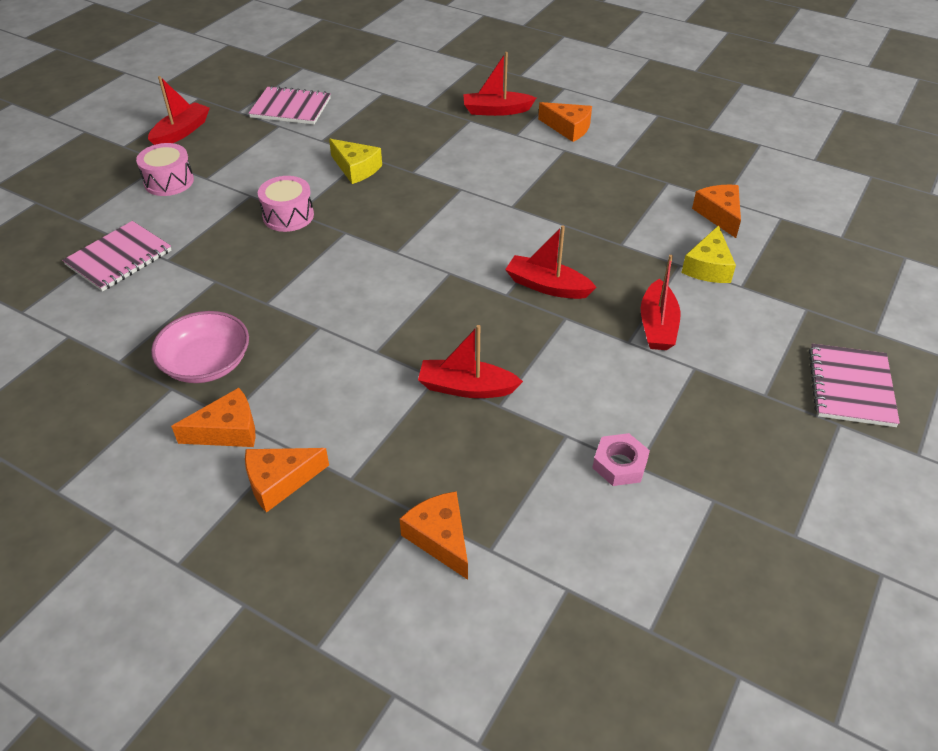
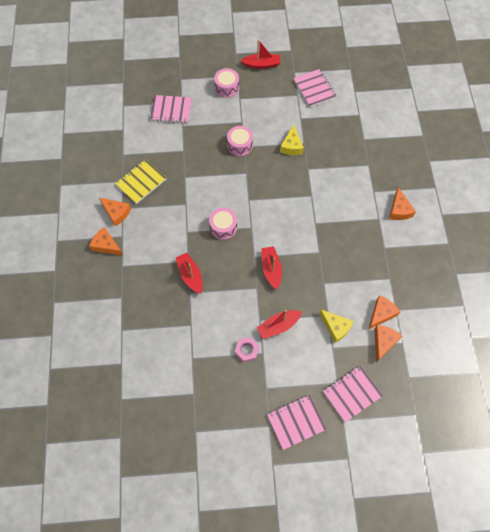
camera: 55 degrees right, 20 degrees up
(206, 363) = (141, 182): pink bowl -> yellow notebook
(415, 303) = (223, 227): none -> pink drum
(440, 538) = (116, 311): orange cheese -> orange cheese (383, 342)
(496, 111) = (386, 170): red boat -> none
(619, 464) = (189, 351): pink nut -> pink nut (246, 350)
(708, 267) = (336, 327): yellow cheese -> yellow cheese turned 120 degrees counterclockwise
(835, 302) = (352, 394): none -> pink notebook

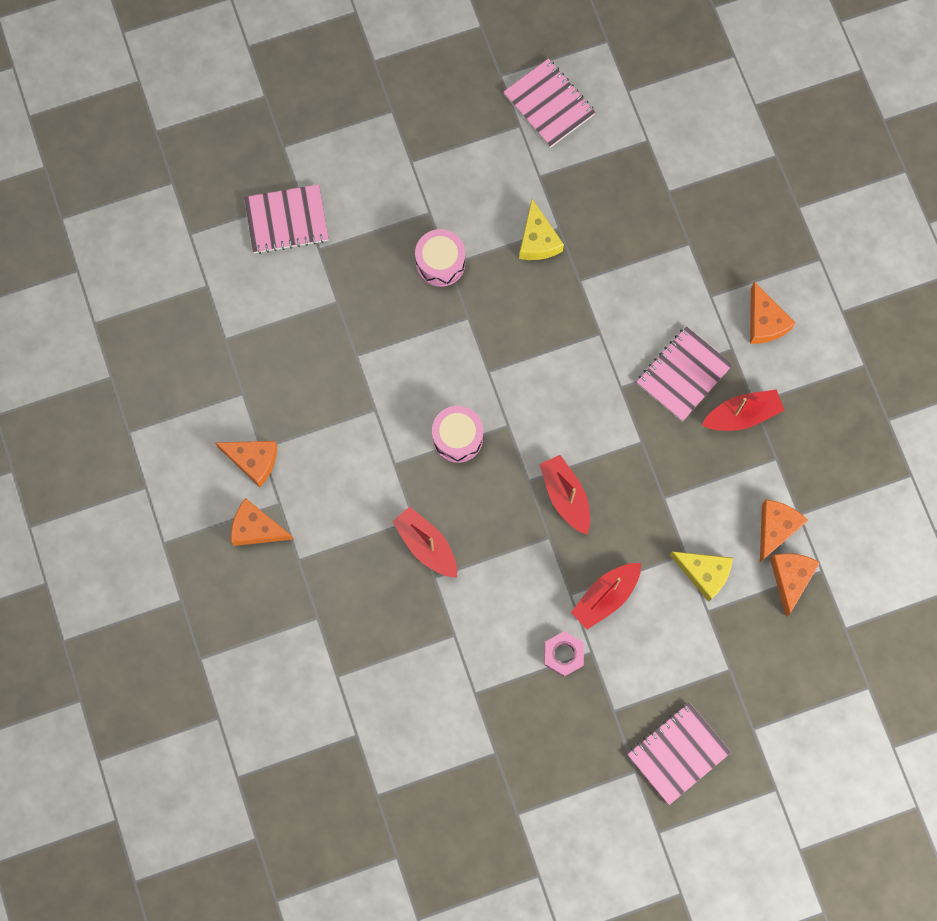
camera: 15 degrees left, 10 degrees up
(141, 182) = (278, 387): yellow notebook -> none
(227, 88) = (379, 144): pink drum -> none
(261, 65) = (432, 74): red boat -> red boat (742, 415)
(352, 394) = (758, 681): pink notebook -> pink notebook (683, 375)

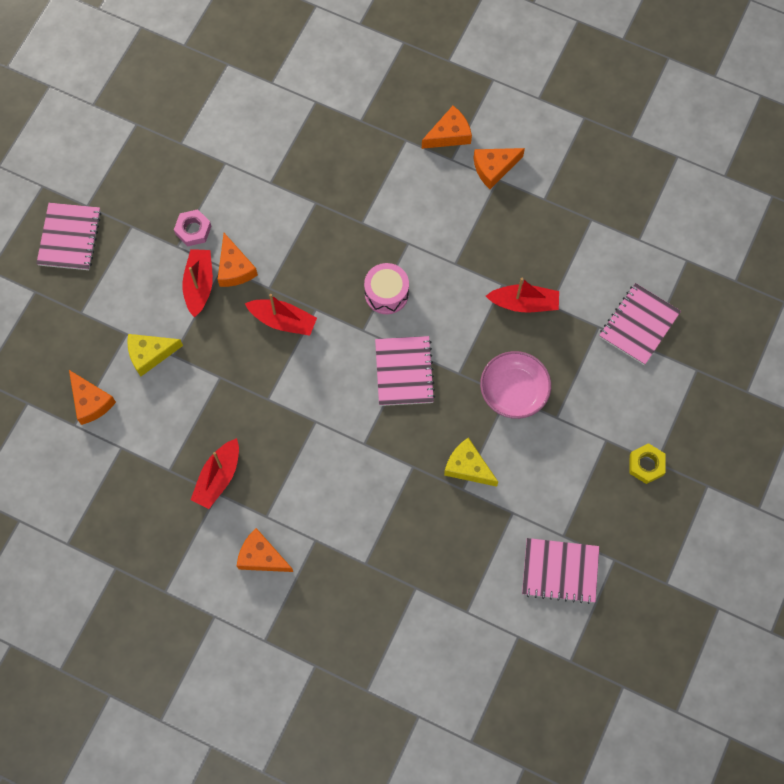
camera: 135 degrees right, 5 degrees down
(402, 116) = (646, 465): none -> yellow nut
(426, 545) = (339, 215): red boat -> red boat (524, 303)
(440, 263) = (514, 391): pink drum -> pink bowl
(683, 375) = (282, 468): pink notebook -> pink notebook (404, 372)
(776, 528) = (128, 424): orange cheese -> orange cheese (234, 268)

